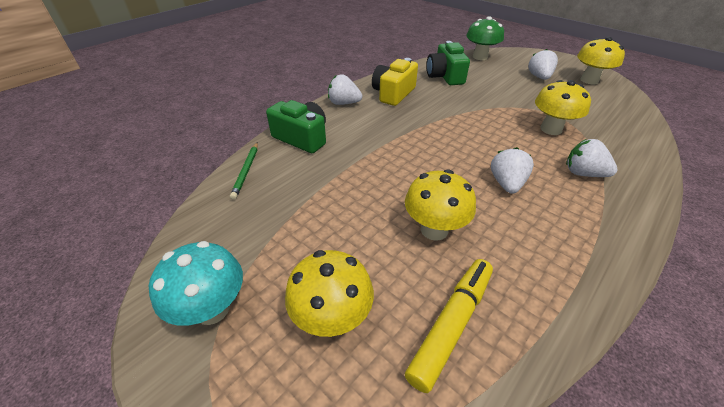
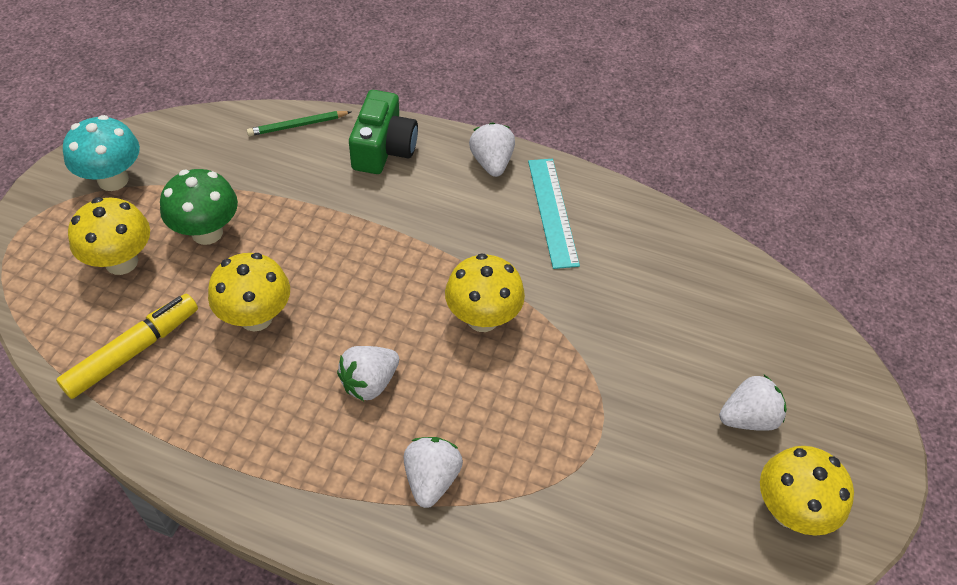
camera: 65 degrees right, 10 degrees up
(393, 94) = (553, 211): yellow camera -> turquoise ruler
(445, 76) = (657, 268): green camera -> none
(451, 324) = (133, 351): yellow marker -> yellow marker turned 60 degrees counterclockwise
(480, 57) = (782, 310): green mushroom -> green mushroom (207, 232)
(506, 183) = (369, 382): white strawberry -> white strawberry turned 150 degrees clockwise
(551, 129) = (544, 437): yellow mushroom -> yellow mushroom (482, 318)

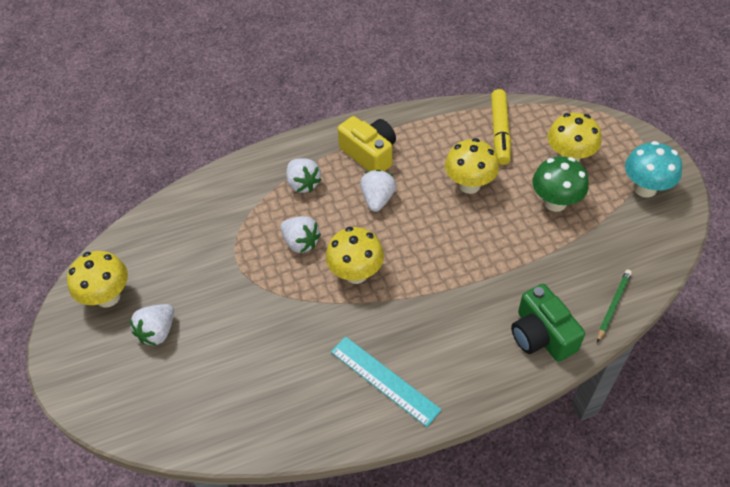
camera: 145 degrees right, 0 degrees up
(307, 453) = (369, 154): none -> yellow camera
(491, 163) = (463, 386): white strawberry -> white strawberry (301, 242)

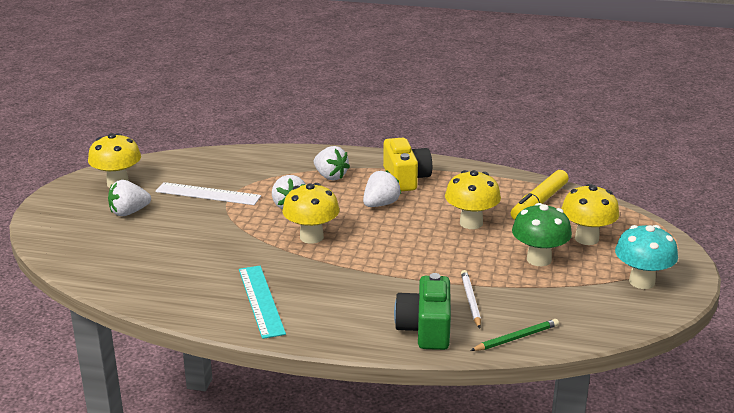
camera: 30 degrees right, 25 degrees down
(211, 265) = (208, 194): none -> white ruler
(303, 184) = (330, 176): white strawberry -> white strawberry turned 45 degrees counterclockwise
(546, 281) = (470, 301): none -> white pencil

